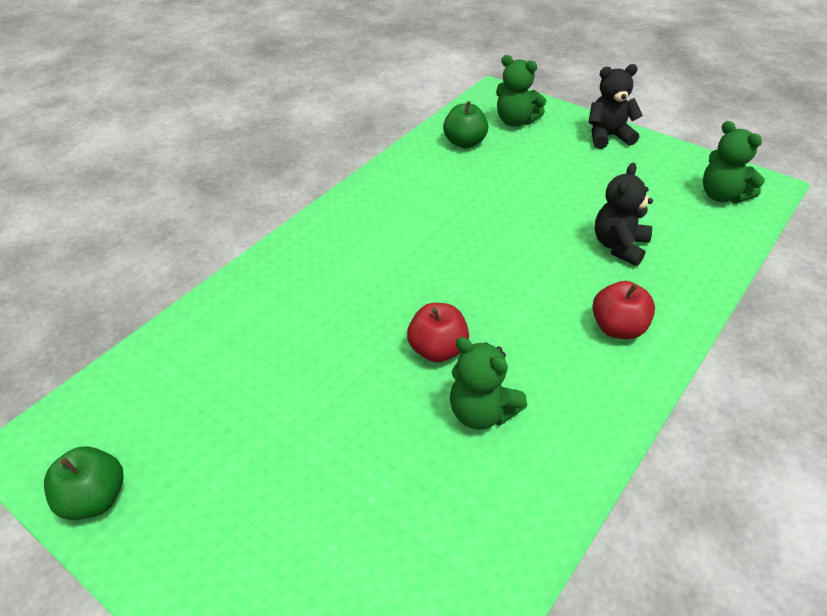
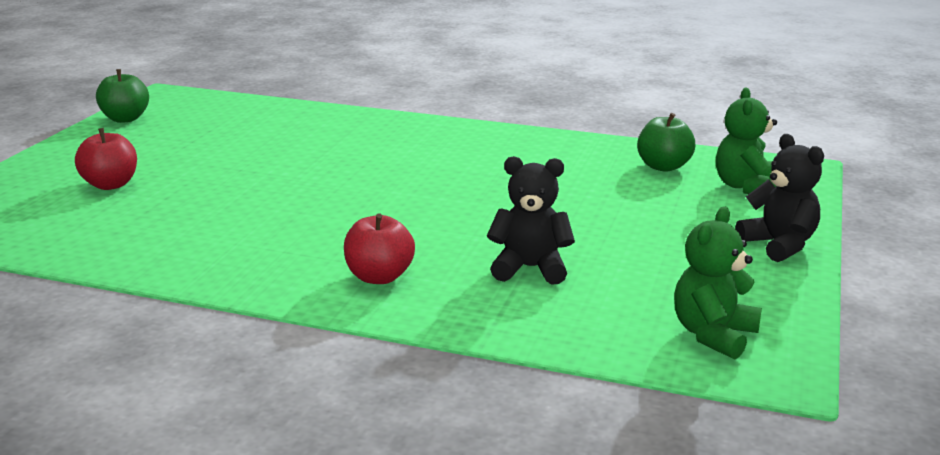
camera: 70 degrees right, 20 degrees down
(438, 350) = (307, 196): red apple -> red apple (111, 184)
(482, 412) = (234, 223): green teddy bear -> none

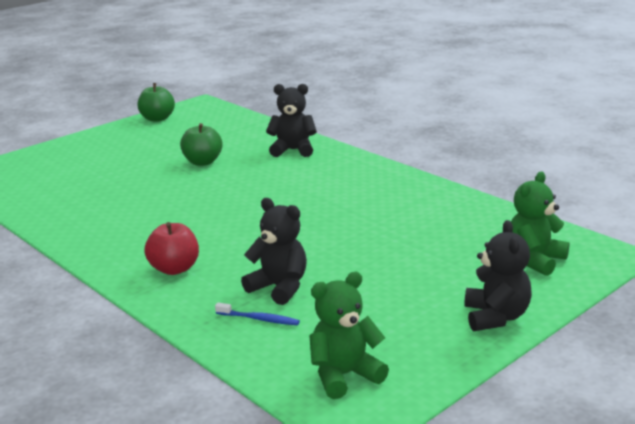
camera: 30 degrees right, 0 degrees up
(111, 184) = (97, 166): red apple -> none
(354, 127) = (293, 150): none -> black teddy bear
(551, 304) = (259, 319): none -> blue toothbrush
(663, 166) = (487, 227): green apple -> green apple (203, 162)

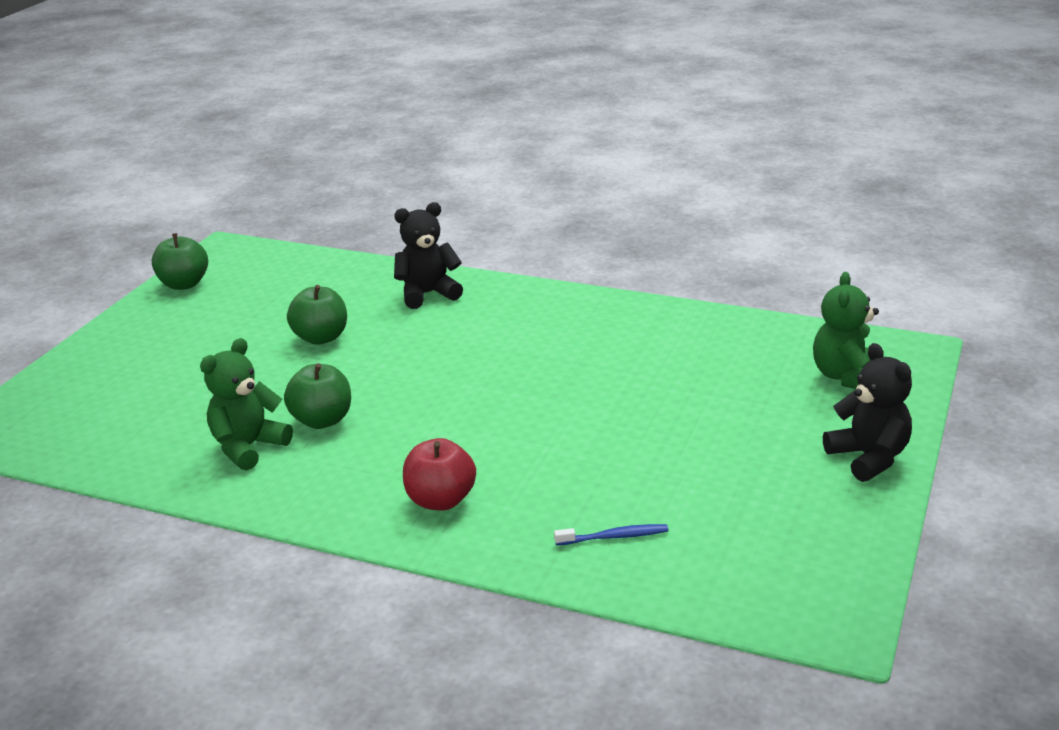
camera: 25 degrees left, 5 degrees up
(154, 207) = (322, 420): none -> green apple
(279, 288) = (598, 489): black teddy bear -> none
(344, 375) = (777, 576): green teddy bear -> green teddy bear (248, 447)

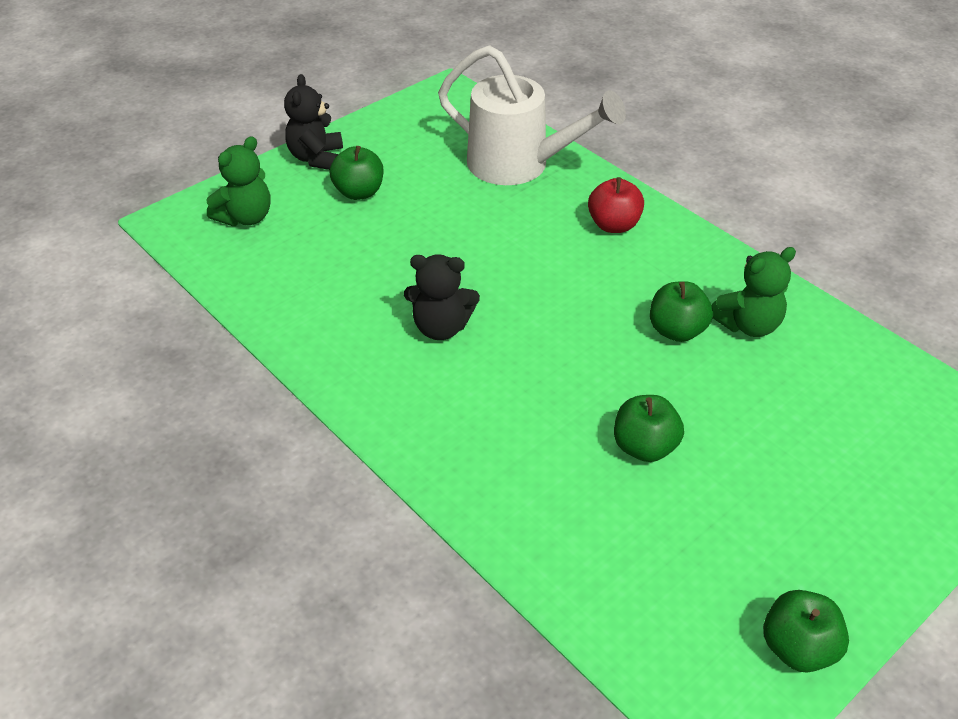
camera: 155 degrees left, 15 degrees up
(428, 294) = (497, 476): black teddy bear -> black teddy bear (441, 327)
(614, 537) = (519, 165): blue toothbrush -> white watering can
(768, 438) = (359, 192): none -> green apple

